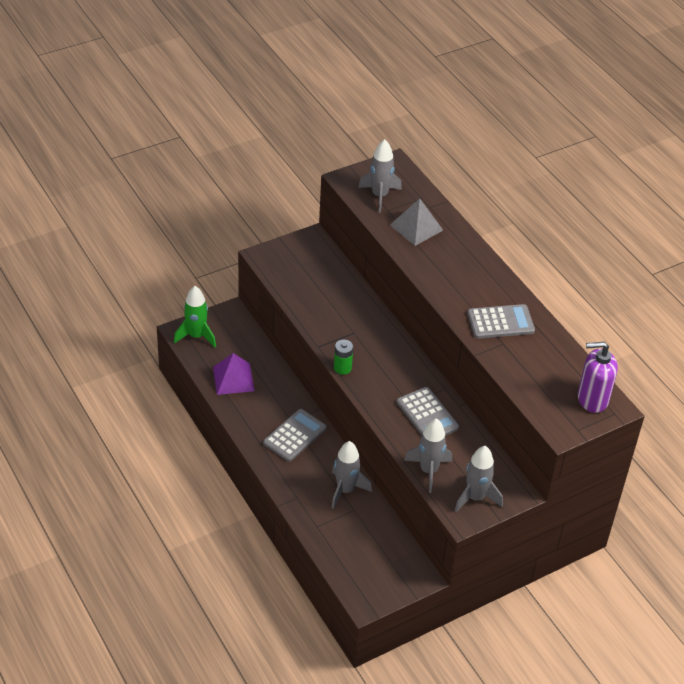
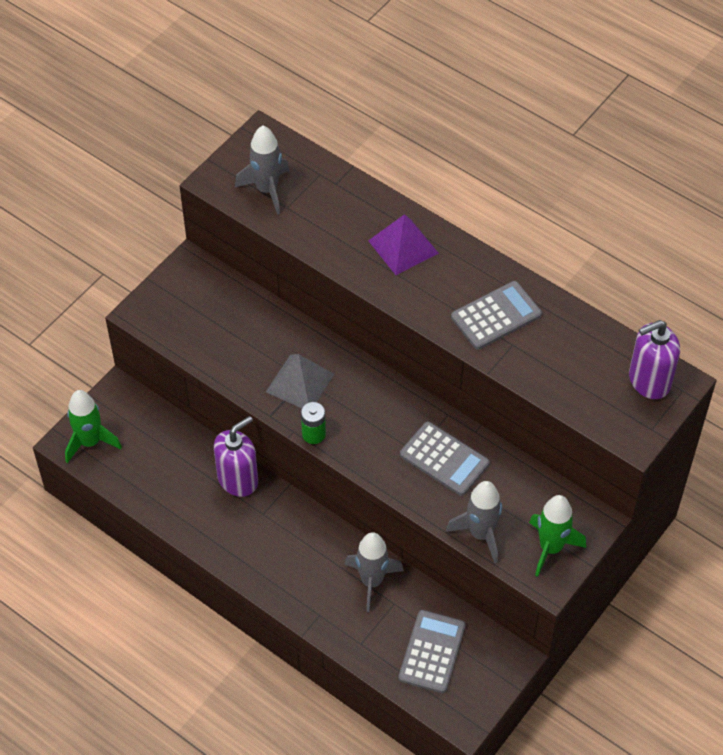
camera: 20 degrees left, 10 degrees up
(233, 379) = (165, 484): purple pyramid -> purple pyramid (403, 246)
(285, 393) = (238, 479): none -> purple soap dispenser
(295, 436) = (277, 532): grey calculator -> grey calculator (432, 652)
(416, 227) = (333, 219): grey pyramid -> grey pyramid (300, 383)
(475, 497) = (551, 548): grey rocket -> green rocket

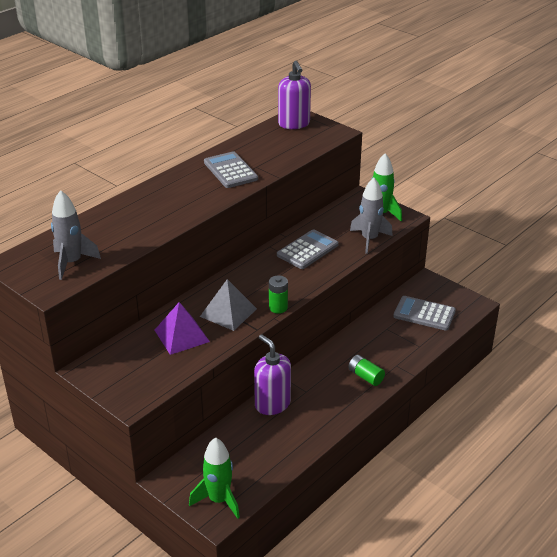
camera: 85 degrees left, 20 degrees down
(294, 578) = (365, 376): none -> green battery
(372, 581) = (368, 338): grey rocket -> none
(403, 246) = (156, 203): purple pyramid -> purple pyramid (181, 335)

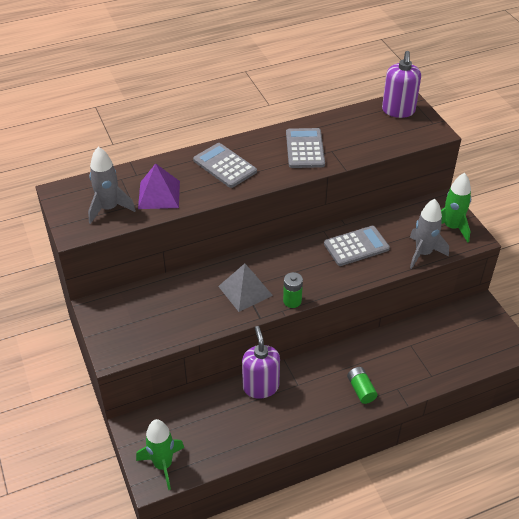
camera: 25 degrees right, 10 degrees up
(181, 335) = (191, 301): purple pyramid -> purple pyramid (159, 194)
(424, 314) = (457, 342): grey calculator -> grey calculator (225, 166)

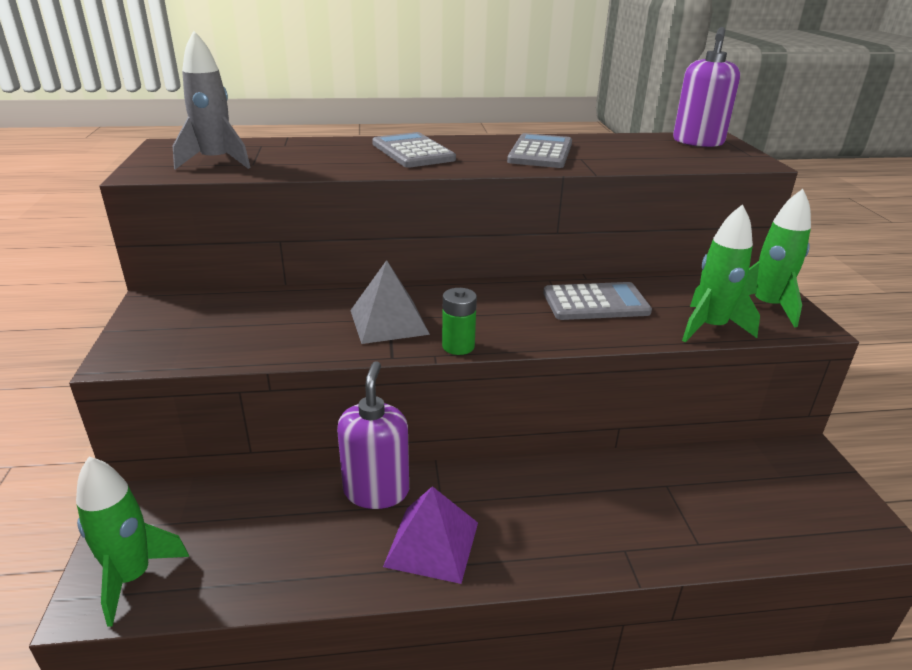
camera: 15 degrees right, 15 degrees down
(159, 194) = (298, 160): purple pyramid -> purple pyramid (432, 543)
(361, 390) = (553, 536): green battery -> none
(423, 253) = (710, 327): grey rocket -> green rocket

